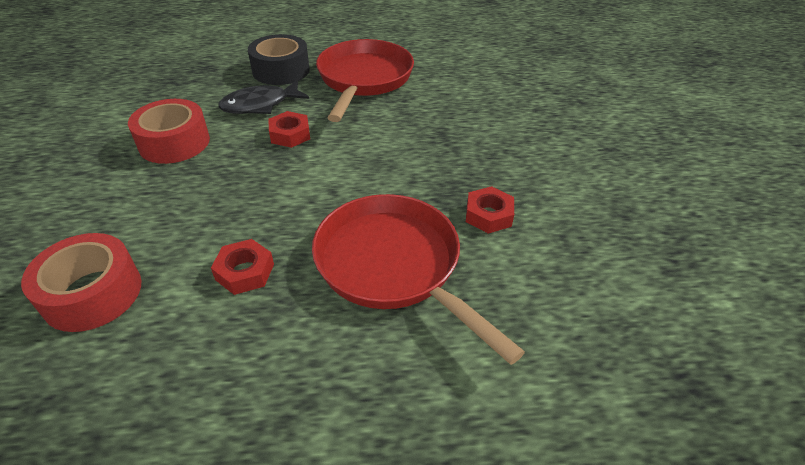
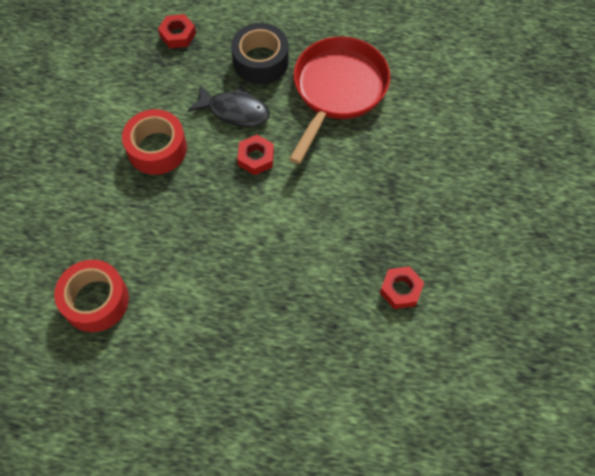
camera: 15 degrees right, 20 degrees up
(245, 272) = (201, 305): red nut -> red nut (178, 35)
(260, 105) = (235, 111): black fish -> black fish turned 150 degrees counterclockwise
(393, 266) = (311, 324): red pan -> none

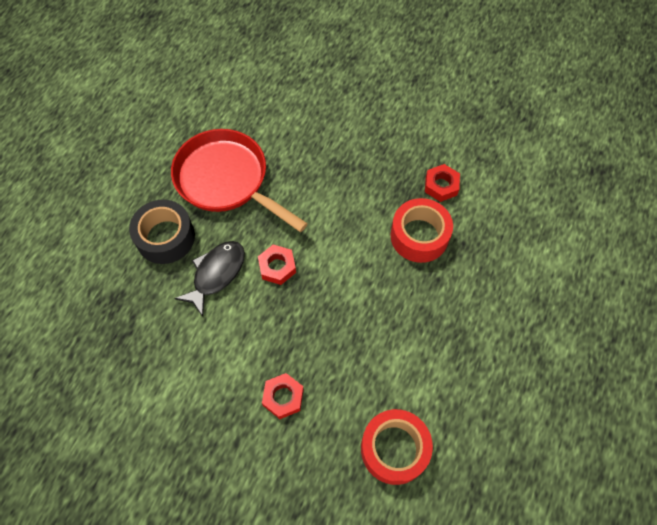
camera: 75 degrees left, 0 degrees up
(157, 149) = (235, 357): red tape -> red tape (419, 236)
(178, 35) = (96, 309): red nut -> red nut (283, 397)

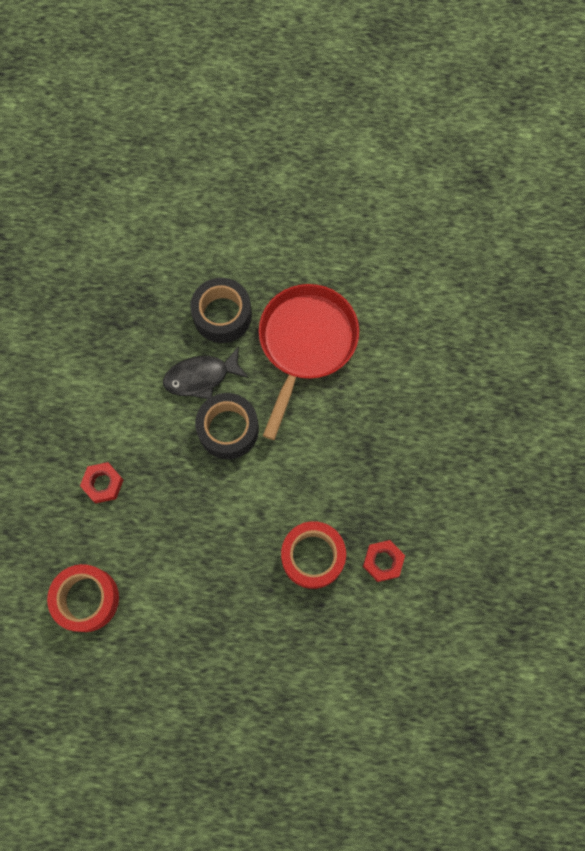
camera: 70 degrees right, 10 degrees up
(216, 274) = (201, 377): black fish -> black fish turned 150 degrees clockwise
(277, 267) = (228, 429): red nut -> black tape

